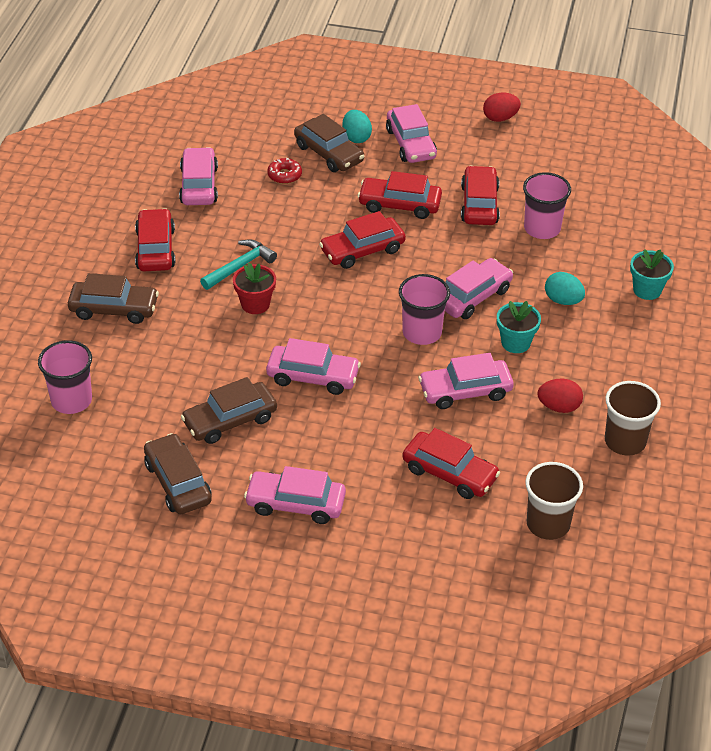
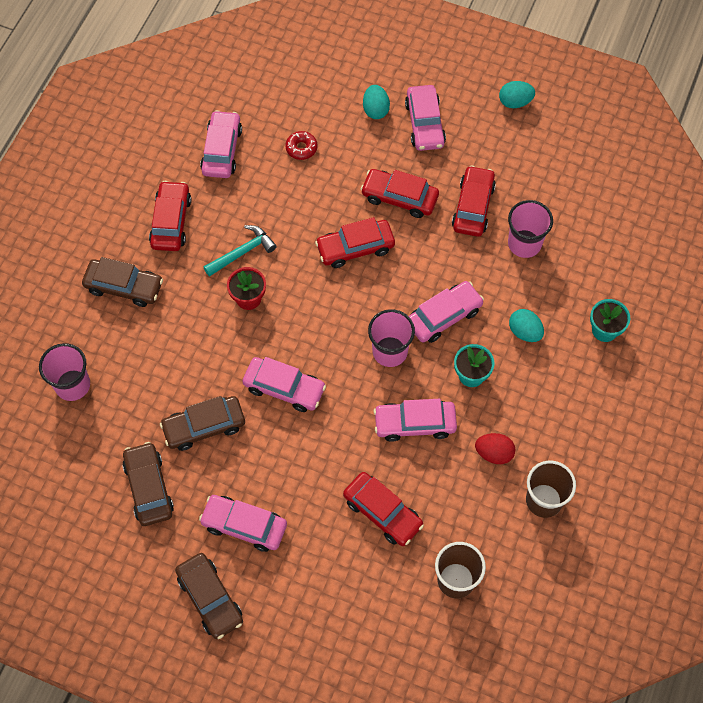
camera: 10 degrees right, 20 degrees up
(329, 153) = (346, 126): brown car -> brown car (210, 598)
(500, 118) = (515, 102): red egg -> turquoise egg

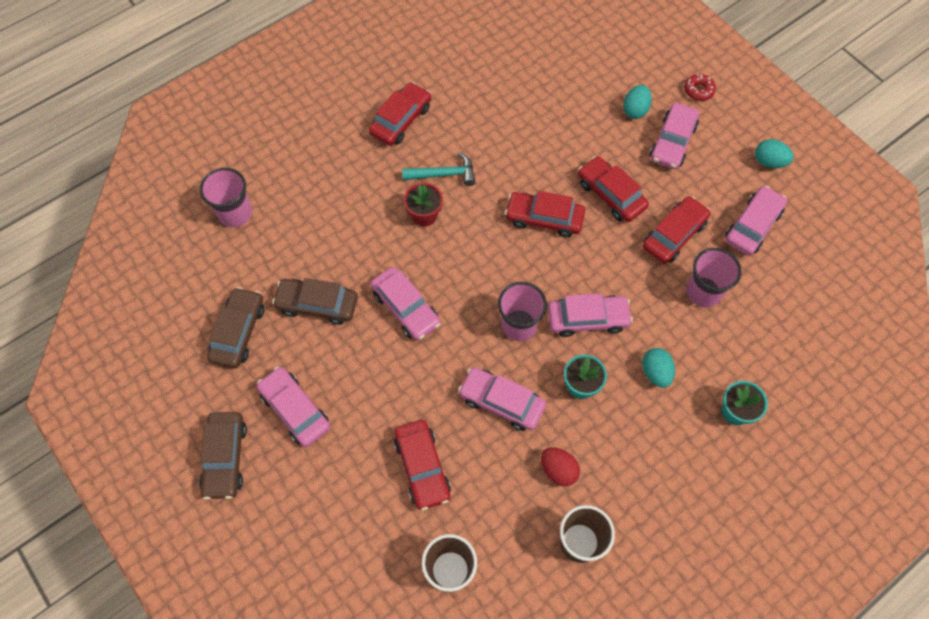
camera: 30 degrees right, 0 degrees up
(124, 287) = (328, 154): brown car -> none
(222, 150) = (480, 82): pink car -> pink car (752, 226)
(301, 148) = (549, 112): red donut -> red donut (698, 90)

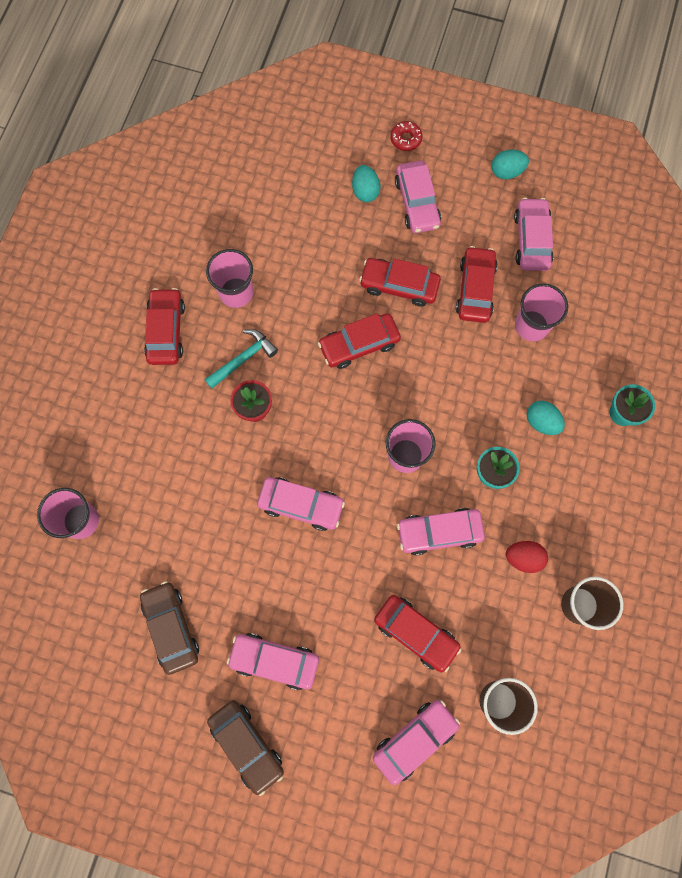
camera: 35 degrees left, 10 degrees up
(317, 305) = (222, 554): brown car -> none
(475, 124) = (236, 292): none -> pink cup
(587, 319) = (457, 412): pink car -> pink car (415, 739)

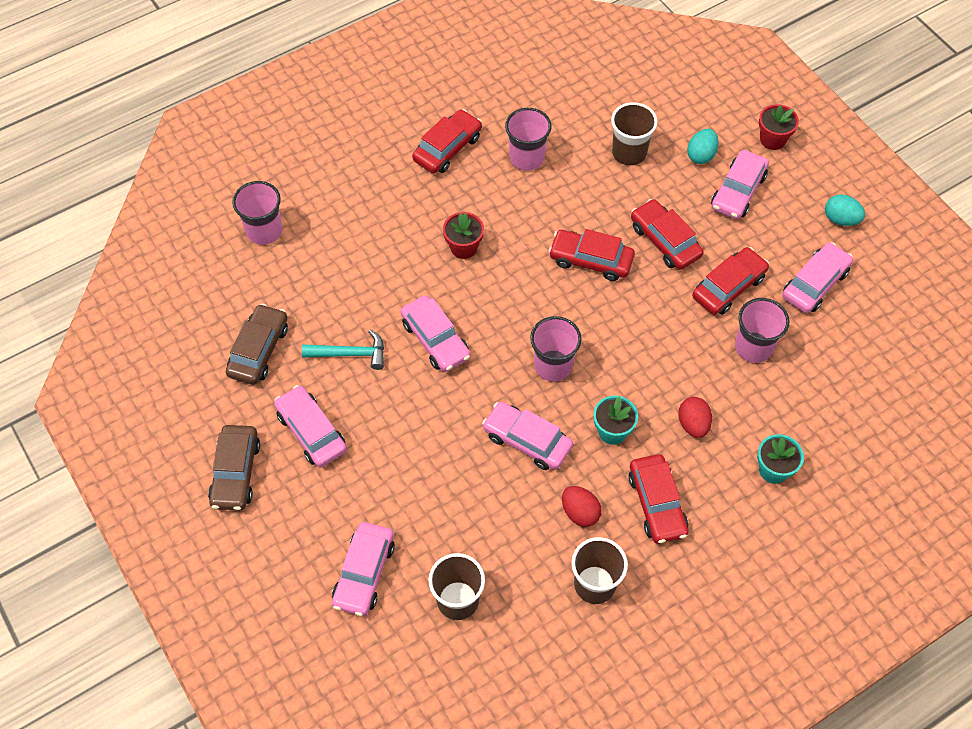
camera: 40 degrees right, 15 degrees down
(243, 359) = (488, 207): turquoise hammer -> turquoise hammer (350, 354)
(310, 229) = (629, 153): none -> brown cup
(406, 139) = (772, 139): red donut -> red flower pot
(415, 633) = (438, 498): red car -> red car (657, 504)
(415, 739) = (364, 573): pink car -> pink car turned 105 degrees clockwise
(541, 422) = (693, 424): turquoise egg -> red egg

